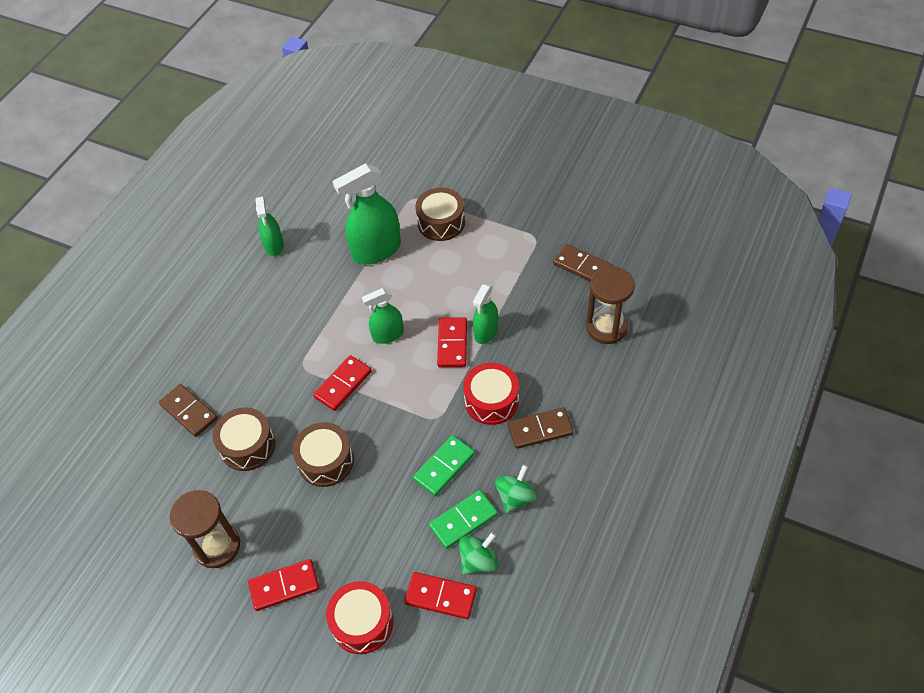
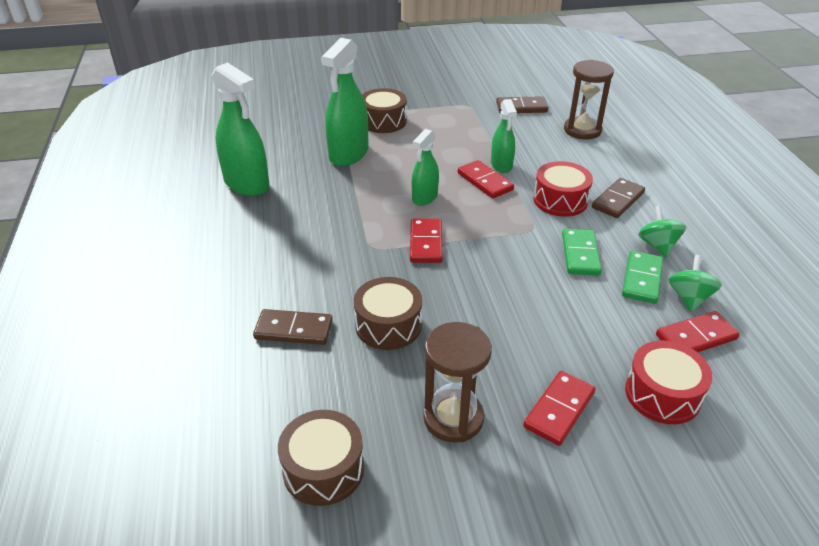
camera: 40 degrees left, 15 degrees down
(274, 245) = (247, 184): green spray bottle -> green spray bottle, size x1.70
(326, 461) = (477, 299): brown drum -> brown drum (323, 469)

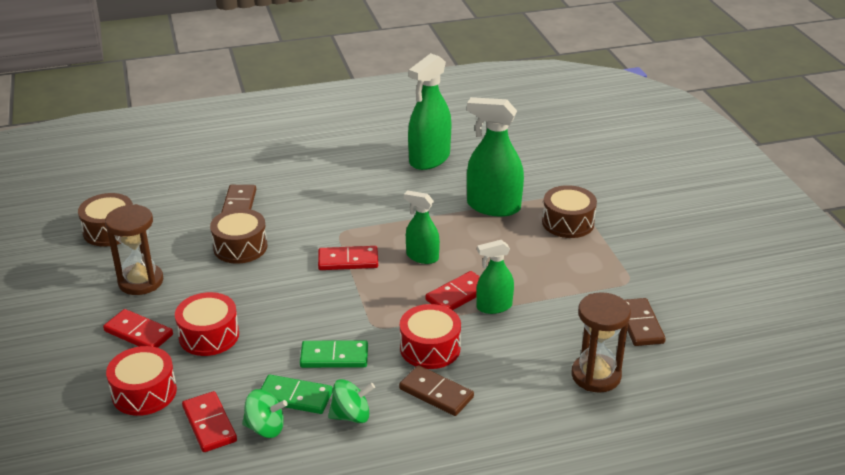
camera: 85 degrees right, 5 degrees down
(557, 345) = (209, 335): none -> red drum

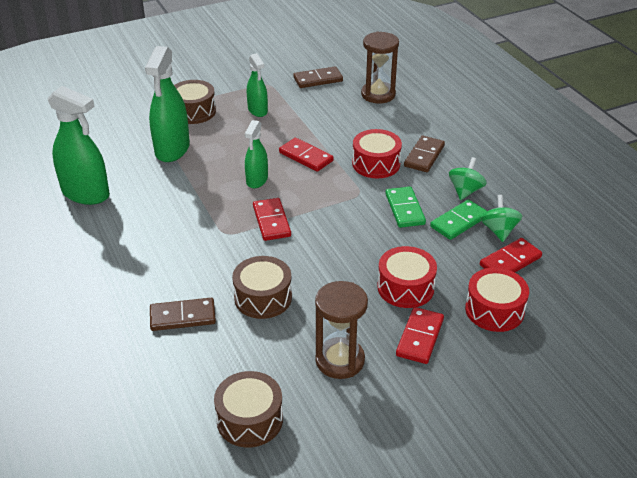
camera: 100 degrees left, 5 degrees up
(295, 397) = (459, 222): green domino -> green domino turned 45 degrees clockwise
(351, 416) = (465, 191): green spinning top -> green spinning top turned 45 degrees clockwise
(494, 306) = (316, 139): green spray bottle -> green spray bottle (257, 110)

